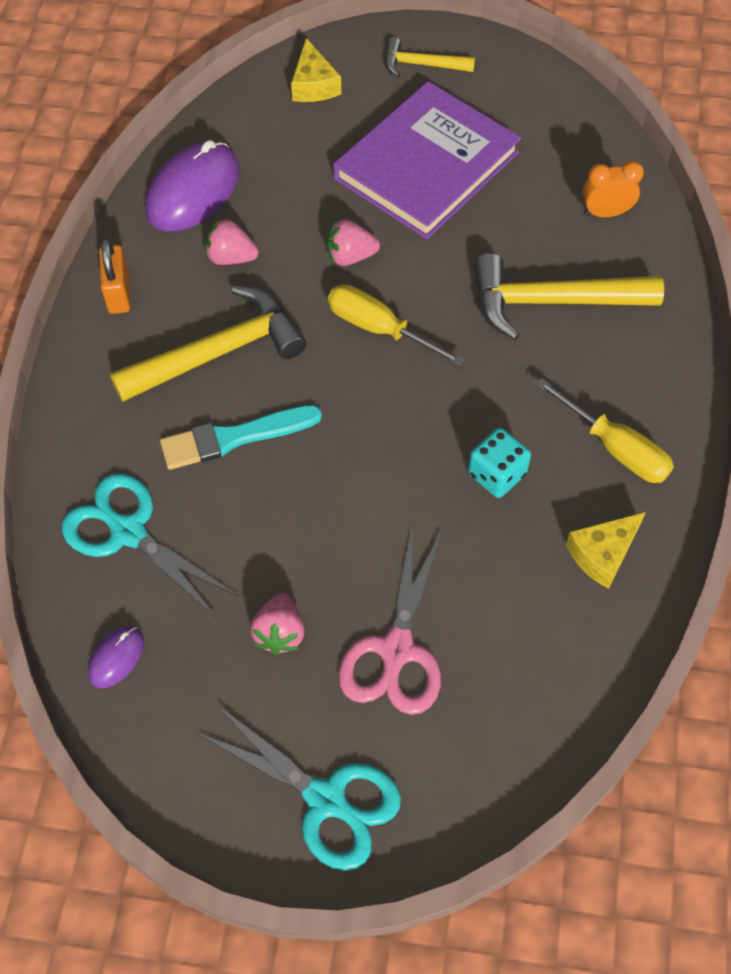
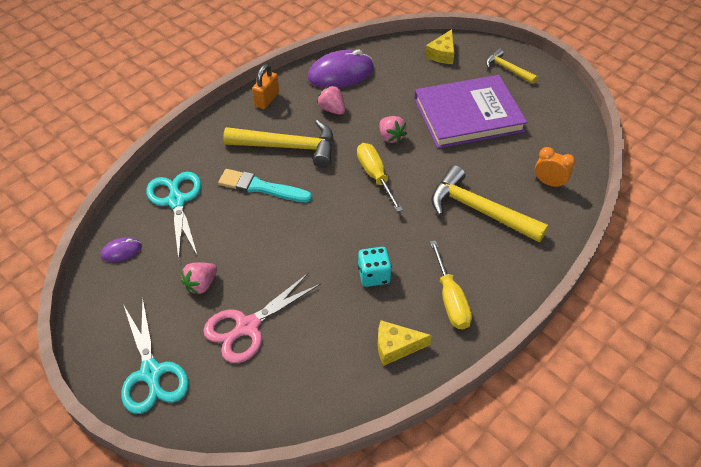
camera: 35 degrees right, 10 degrees down
(350, 256) = (391, 137): pink strawberry -> pink strawberry turned 150 degrees counterclockwise

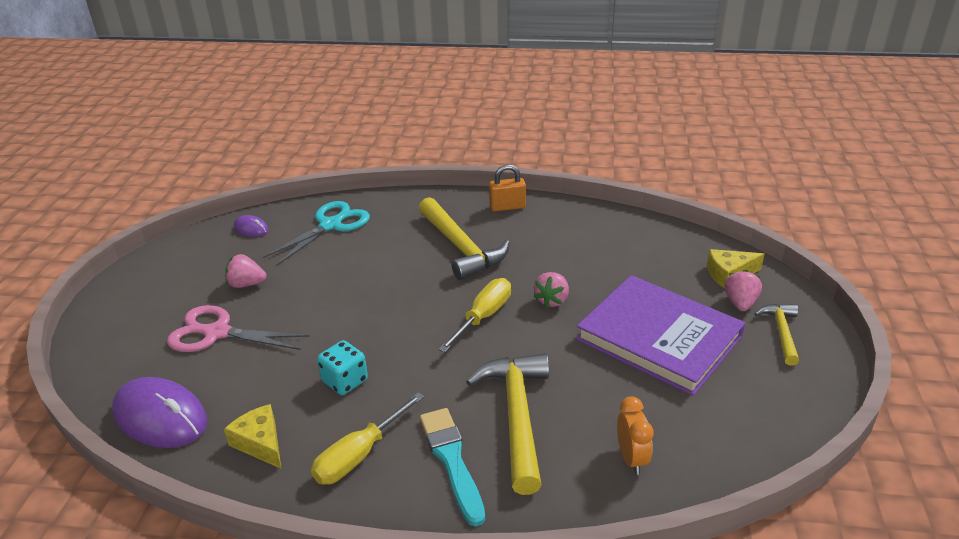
camera: 55 degrees right, 15 degrees down
(151, 373) = (131, 308): turquoise scissors -> none
(261, 187) = (392, 258): turquoise brush -> turquoise brush (451, 460)
(332, 109) = (543, 247): pink strawberry -> pink strawberry (740, 303)
(341, 73) = (600, 227): purple mouse -> purple mouse (161, 417)

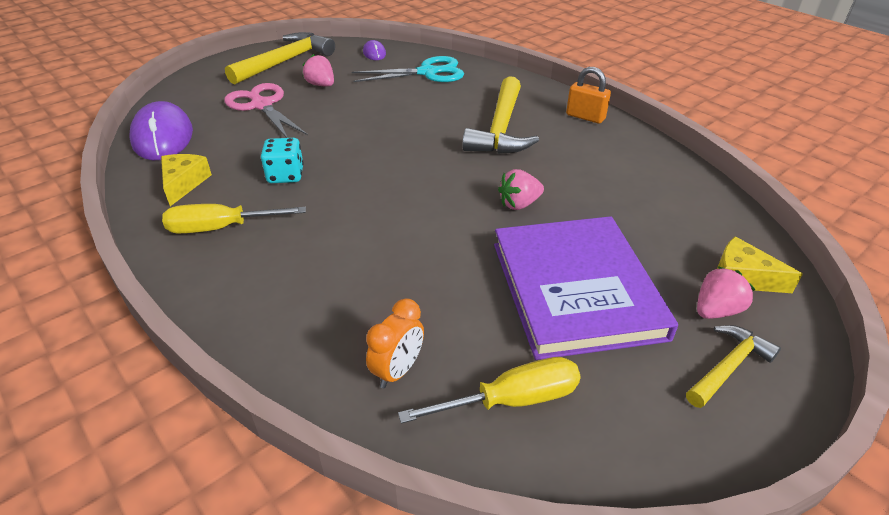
camera: 40 degrees right, 5 degrees up
(451, 460) = (268, 272): turquoise brush -> none
(484, 316) = (444, 186): yellow screwdriver -> yellow screwdriver (513, 400)
(517, 416) = (359, 273): yellow hammer -> yellow hammer (285, 61)

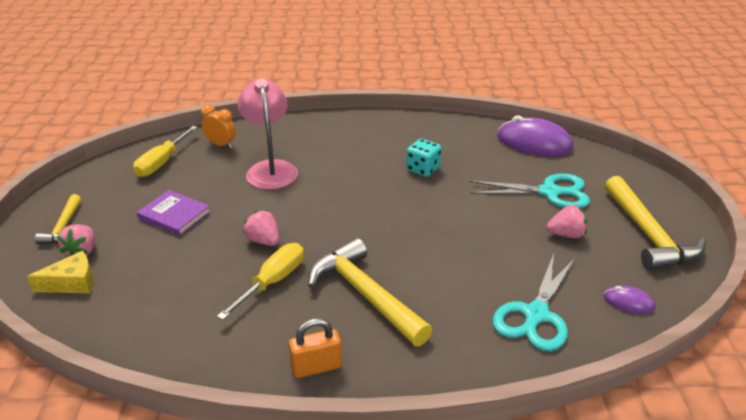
camera: 130 degrees right, 5 degrees down
(184, 183) = (457, 136): yellow cheese -> none
(220, 228) = (392, 135): yellow screwdriver -> yellow screwdriver (273, 281)
(261, 105) = (550, 192): pink scissors -> turquoise scissors
(398, 371) = (221, 145): orange clock -> orange clock turned 135 degrees clockwise
(402, 278) = (270, 169): none -> pink lamp
(519, 204) = (264, 241): pink strawberry -> pink strawberry turned 60 degrees counterclockwise
(575, 289) = (174, 215): purple book -> purple book, size x0.50

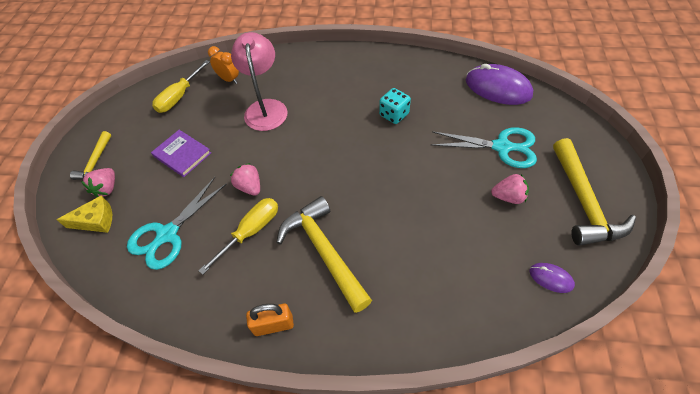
camera: 10 degrees right, 20 degrees up
(535, 315) = (465, 286): turquoise scissors -> turquoise scissors (167, 235)

